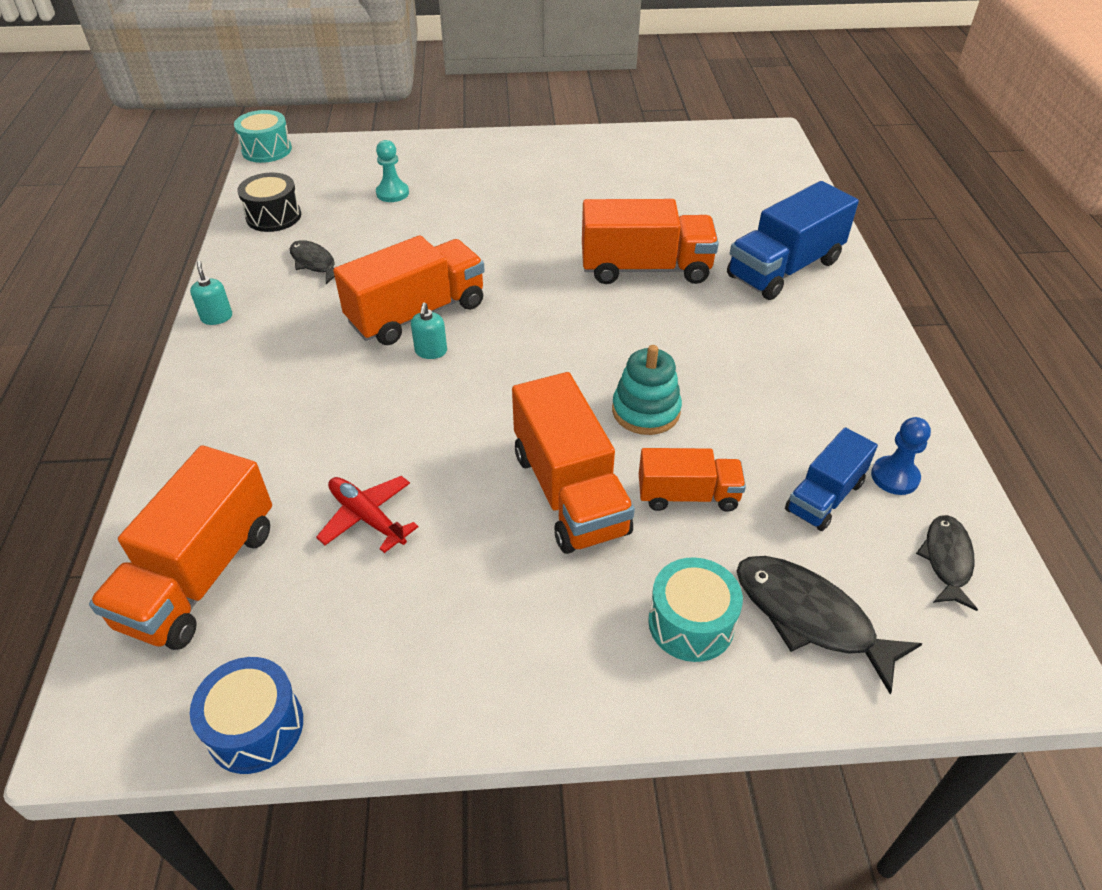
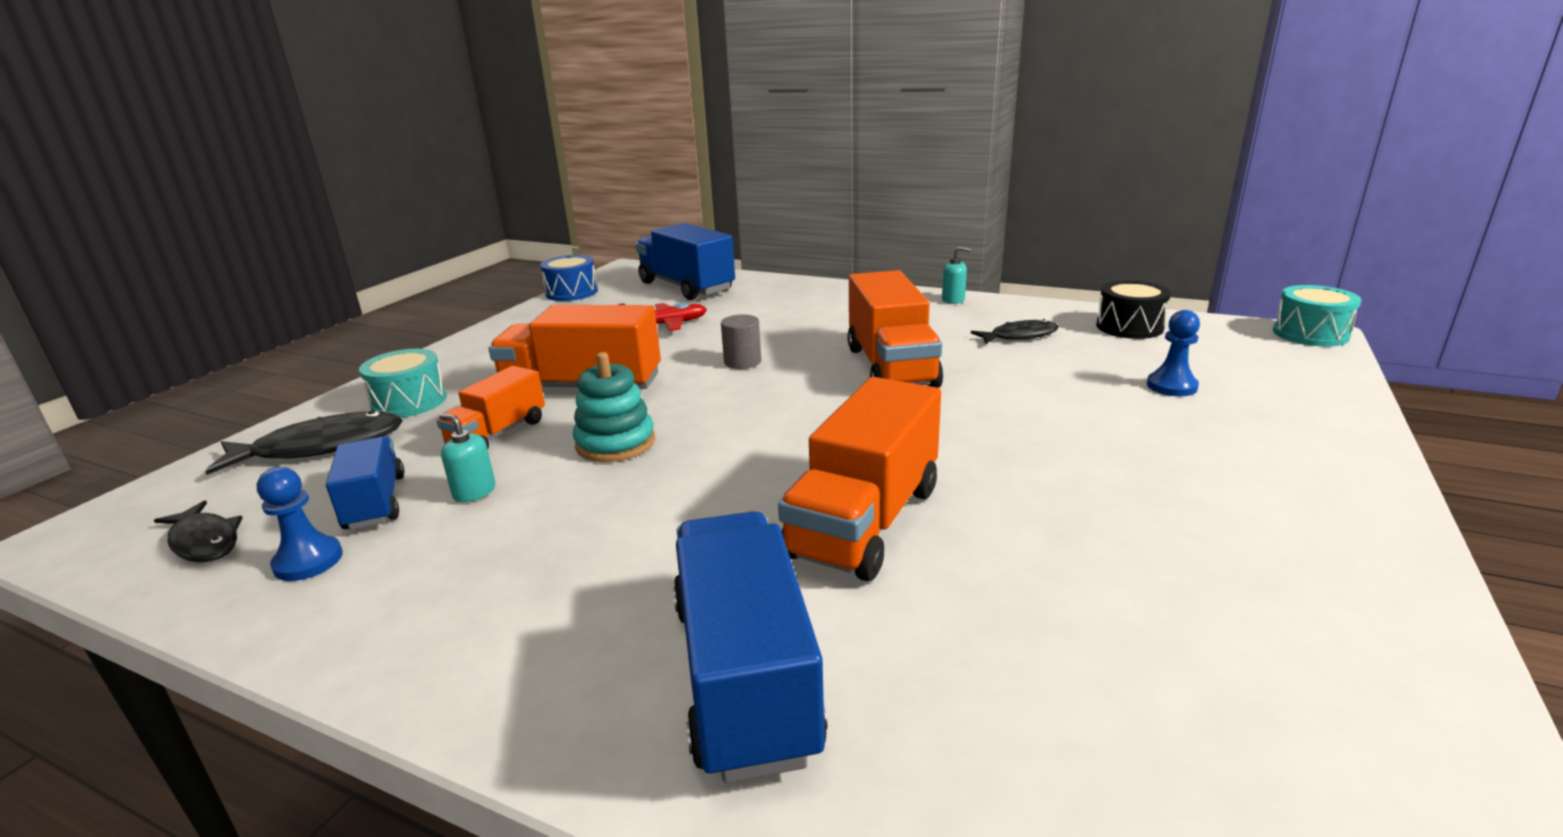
camera: 120 degrees right, 20 degrees down
(200, 576) = (686, 287): orange truck -> blue truck
(392, 193) = (1171, 386): turquoise pawn -> blue pawn
(431, 351) = (824, 365): turquoise soap dispenser -> turquoise soap dispenser (474, 492)
(449, 405) = (742, 362): none -> grey cylinder

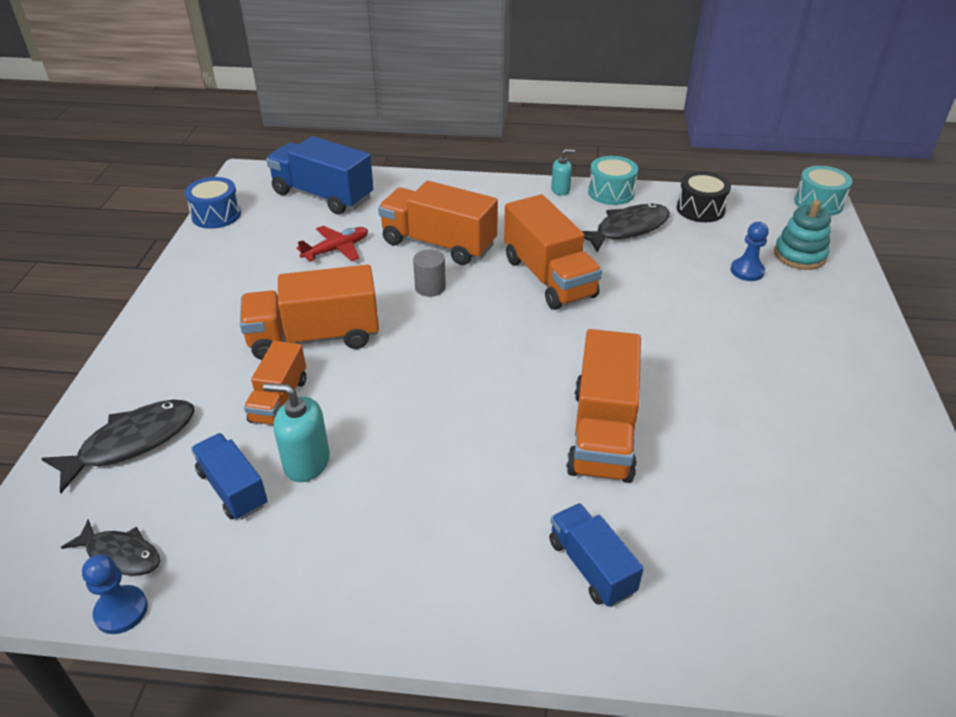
camera: 20 degrees left, 15 degrees up
(308, 561) = (227, 552): blue pawn -> blue pawn (121, 611)
(409, 402) = (169, 378): turquoise drum -> turquoise drum (611, 192)
(474, 492) = (306, 462): turquoise soap dispenser -> turquoise soap dispenser, size x1.60
(615, 443) = (384, 393): turquoise stacking toy -> turquoise stacking toy (799, 255)
(744, 676) = (591, 567): blue truck -> blue truck, size x0.60
(779, 329) = (438, 244): none -> orange truck
(1019, 336) = (627, 229): black fish -> black fish, size x1.57

